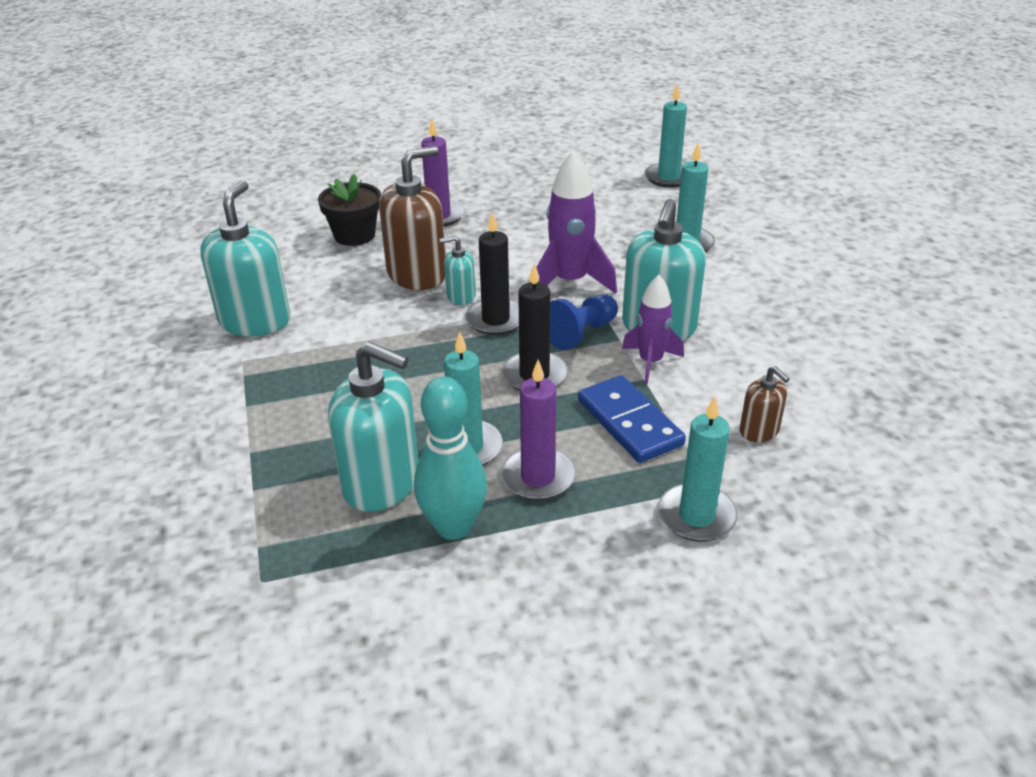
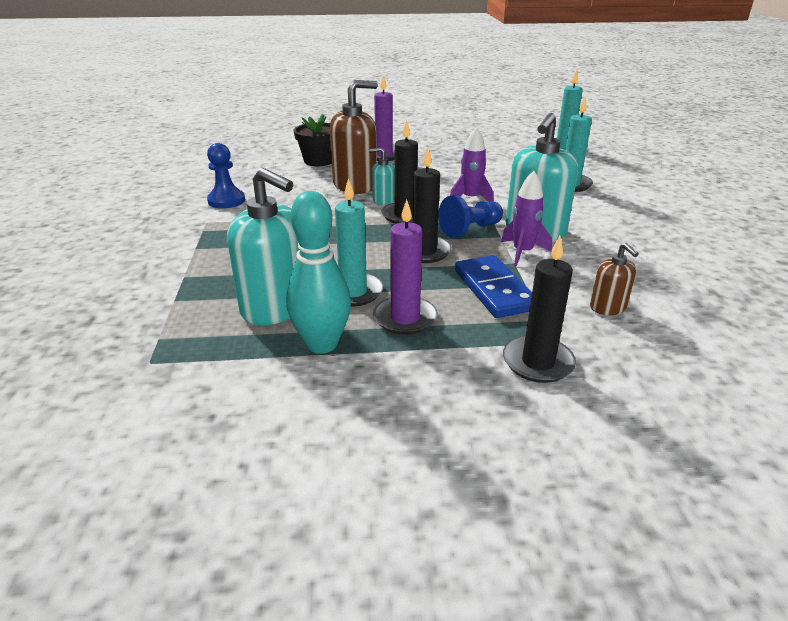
camera: 10 degrees right, 5 degrees down
(255, 321) = (226, 201): turquoise soap dispenser -> blue pawn
(570, 282) = (470, 199): purple rocket -> purple rocket, size x0.65
(696, 516) = (538, 362): turquoise candle -> black candle

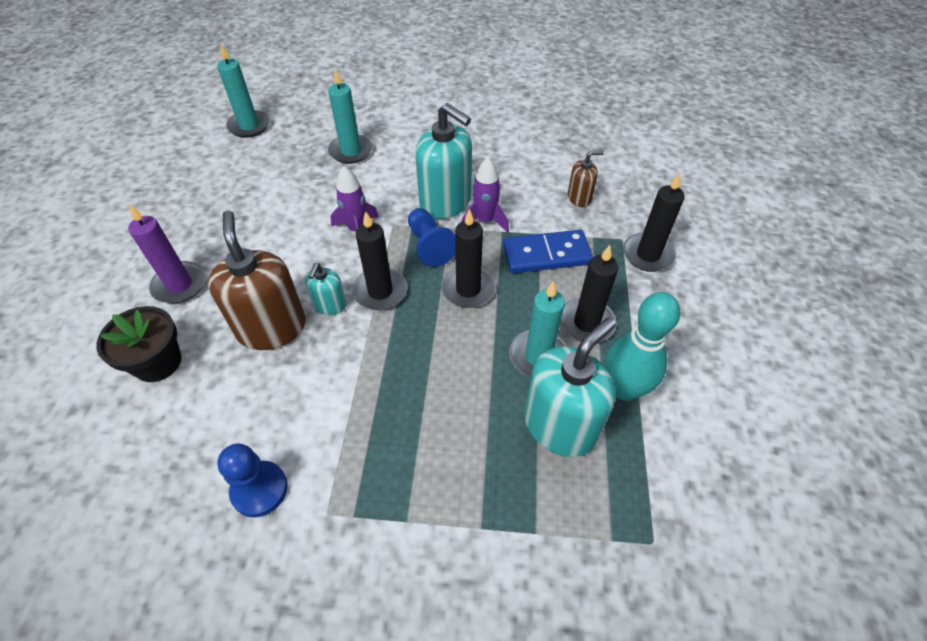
camera: 80 degrees left, 20 degrees up
(405, 318) = (586, 323): purple candle -> black candle

